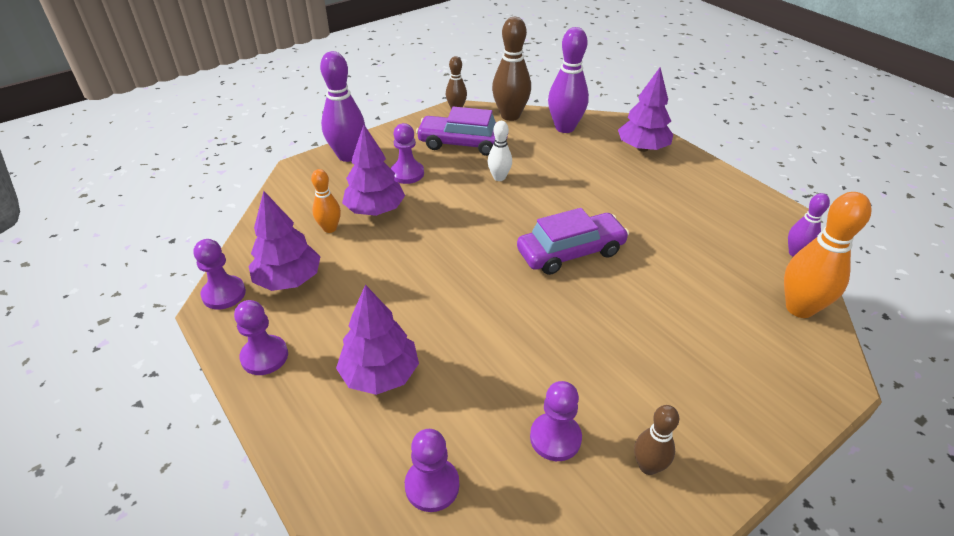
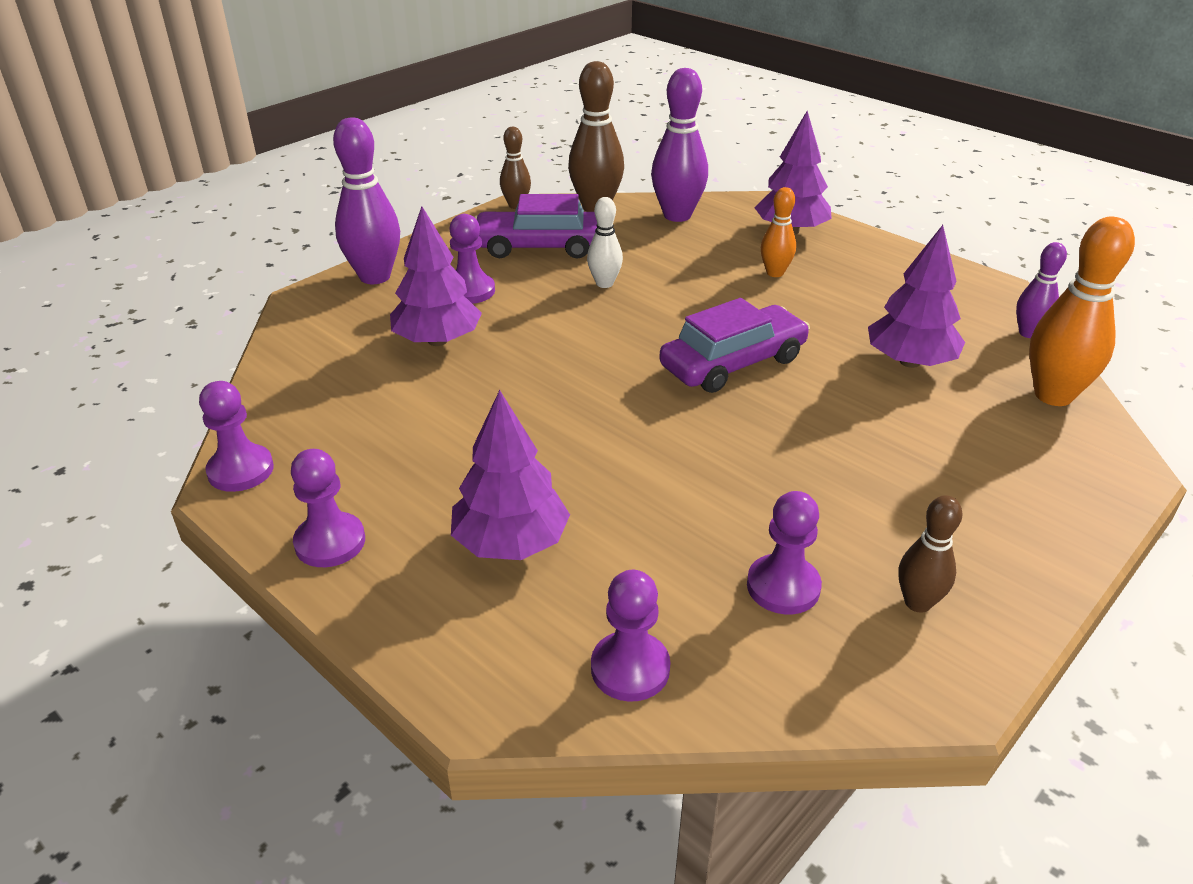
camera: 10 degrees left, 5 degrees down
(289, 280) = (335, 441): purple tree -> purple tree (910, 362)
(330, 228) = (377, 370): orange bowling pin -> orange bowling pin (775, 273)

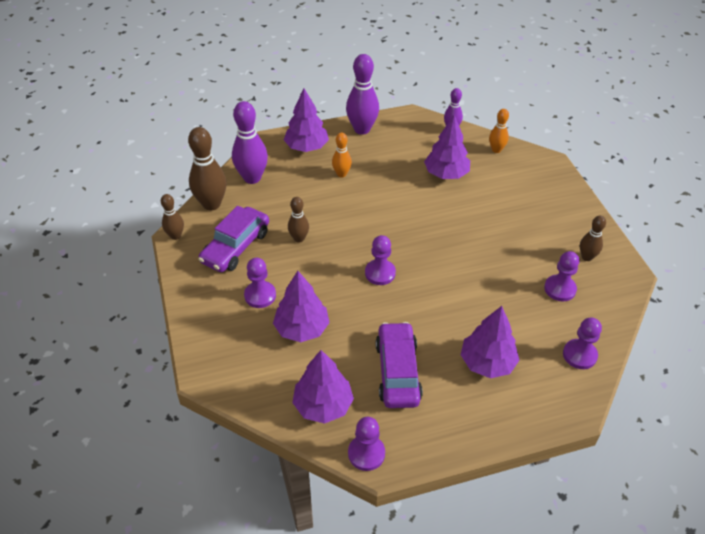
camera: 60 degrees left, 10 degrees up
(309, 403) = (323, 405): none -> purple tree
(330, 542) = (448, 431): purple pawn -> purple pawn (380, 273)
(375, 277) = (206, 332): purple bowling pin -> purple bowling pin (362, 129)
(604, 283) = (299, 238): white bowling pin -> brown bowling pin
(733, 363) = (406, 228): purple car -> purple car (397, 372)
(1053, 395) = (496, 150): orange bowling pin -> orange bowling pin, size x0.57

